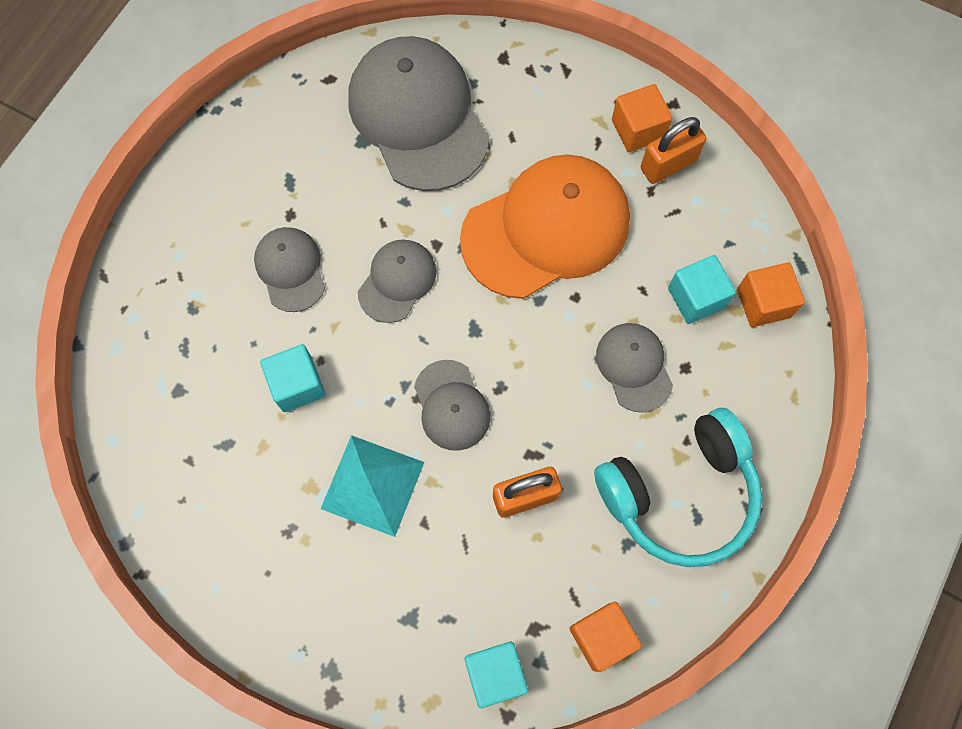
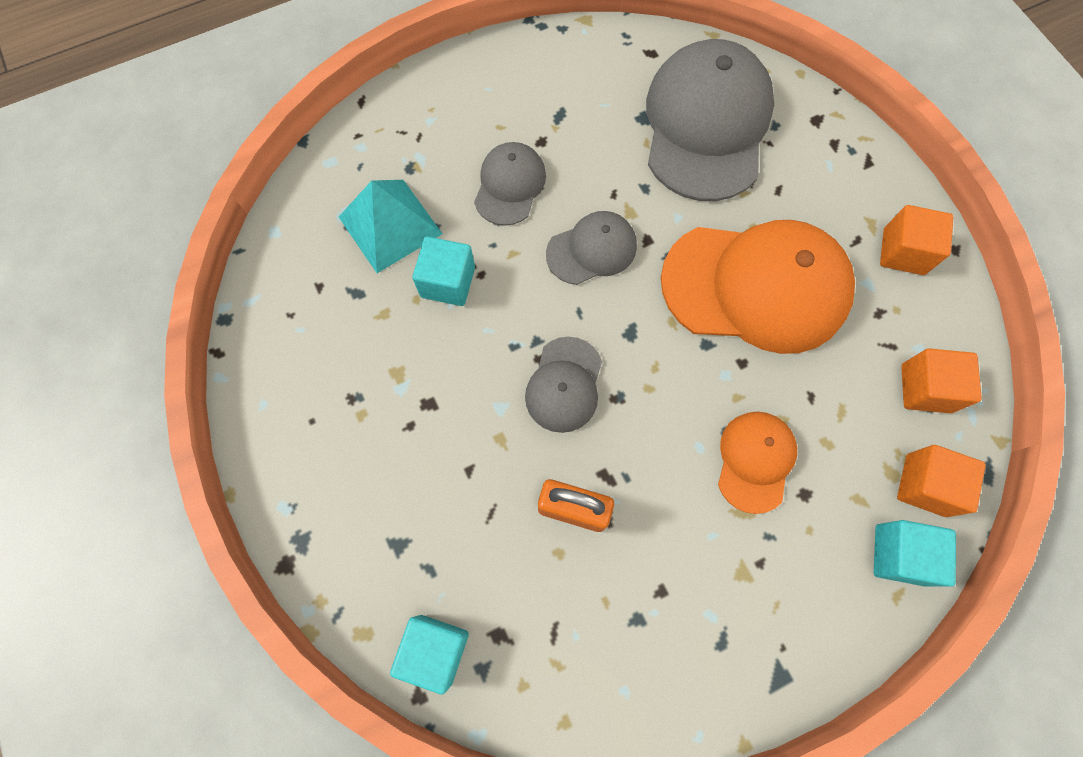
camera: 35 degrees right, 0 degrees up
(372, 485) = (448, 407): turquoise pyramid -> turquoise pyramid (390, 225)
(601, 637) = (553, 689): orange cube -> orange cube (925, 388)
(634, 367) = (755, 461): grey cap -> orange cap
(668, 165) = (912, 300): orange padlock -> none
(679, 494) = (719, 608): turquoise headphones -> none
(696, 298) = (859, 437): turquoise cube -> turquoise cube (899, 554)

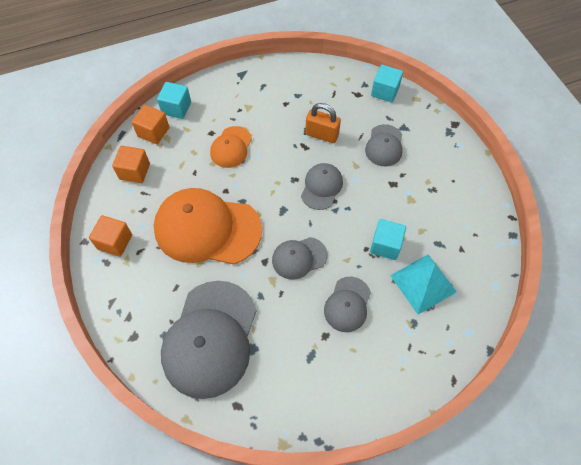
camera: 175 degrees left, 10 degrees down
(442, 492) = (384, 145): none -> grey cap

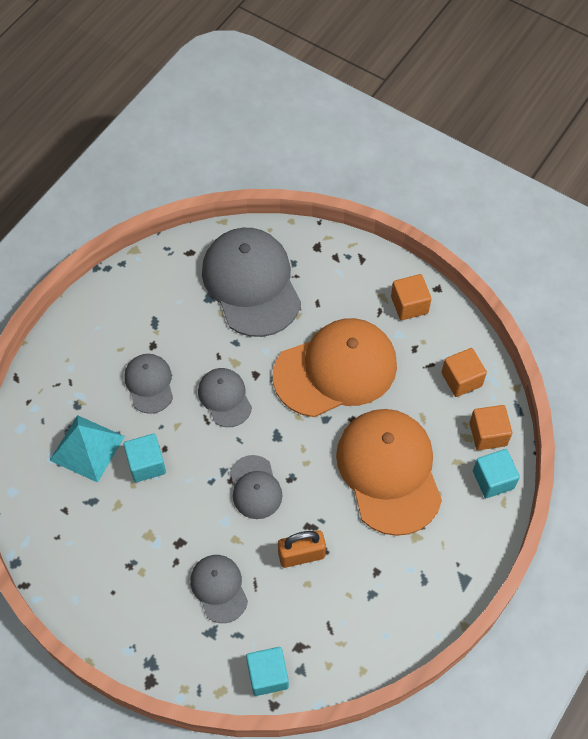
camera: 145 degrees right, 0 degrees up
(231, 147) = (389, 471): orange cap -> orange cap, size x1.97
(299, 258) = (225, 398): grey cap -> grey cap turned 60 degrees counterclockwise

